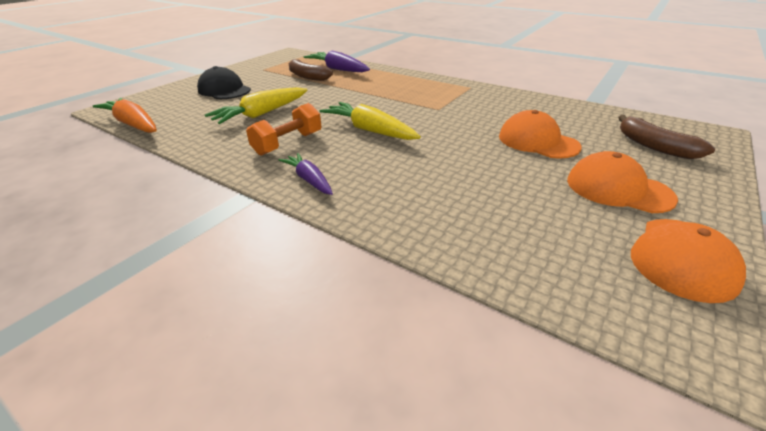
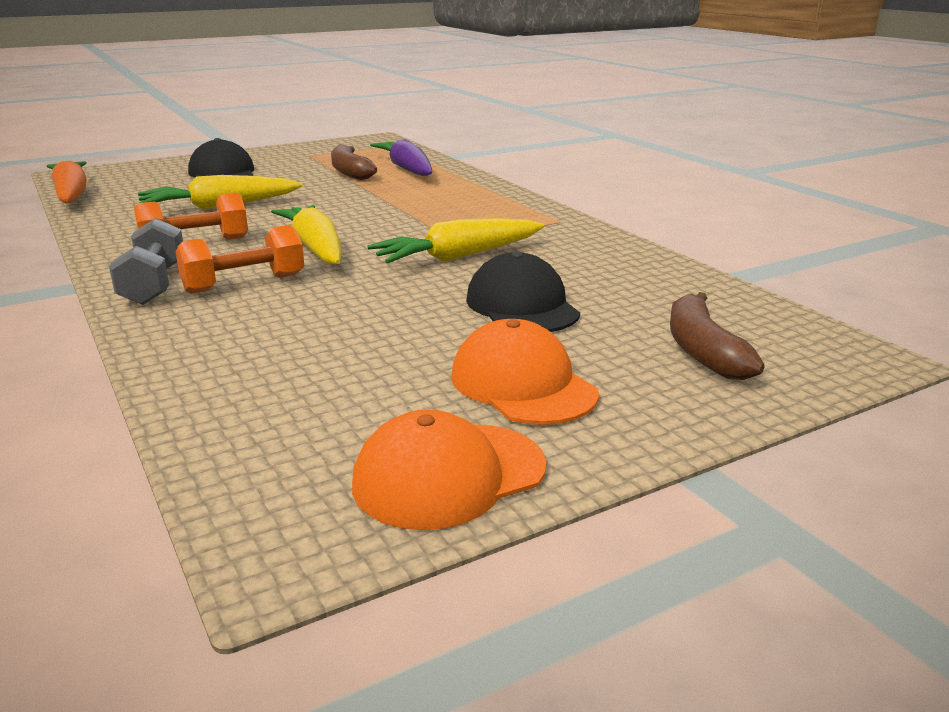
camera: 25 degrees right, 10 degrees down
(309, 180) = (154, 284): purple carrot -> grey dumbbell
(367, 165) = (244, 284): none -> orange dumbbell
(457, 119) = (458, 257): none -> yellow carrot
(537, 141) = (522, 306): orange cap -> black cap

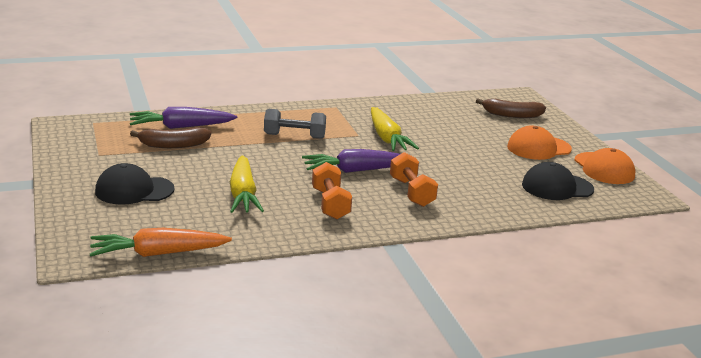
camera: 80 degrees left, 0 degrees up
(154, 284) = (405, 216): grey dumbbell -> grey dumbbell (294, 136)
(315, 248) = (356, 170): yellow carrot -> purple carrot
(522, 306) = (459, 135): black cap -> black cap (557, 187)

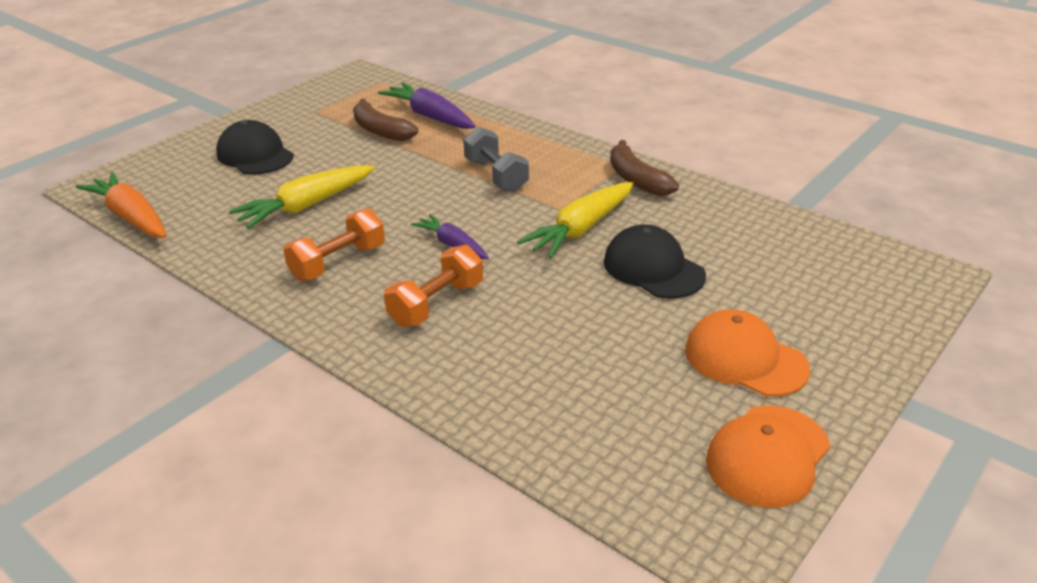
camera: 60 degrees right, 10 degrees up
(356, 170) = (452, 245): purple carrot -> purple carrot, size x0.62
(512, 115) = (834, 294): brown banana -> brown banana (636, 180)
(557, 187) = (617, 425): black cap -> black cap (653, 268)

